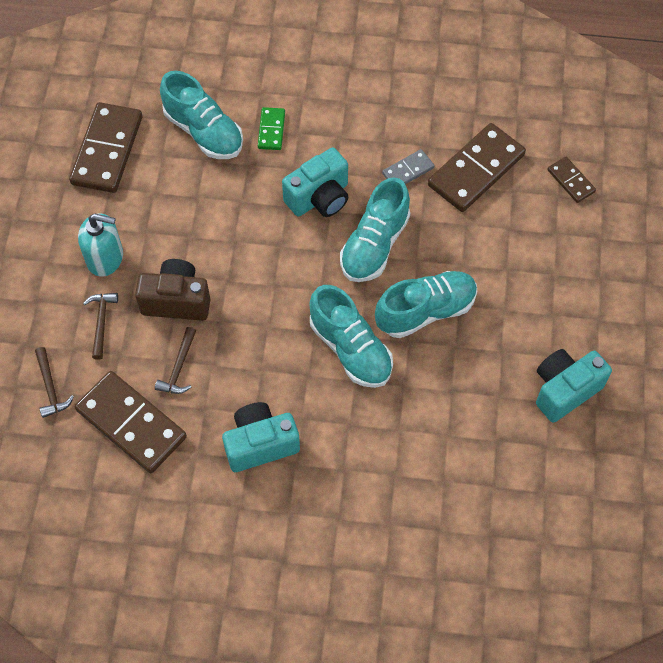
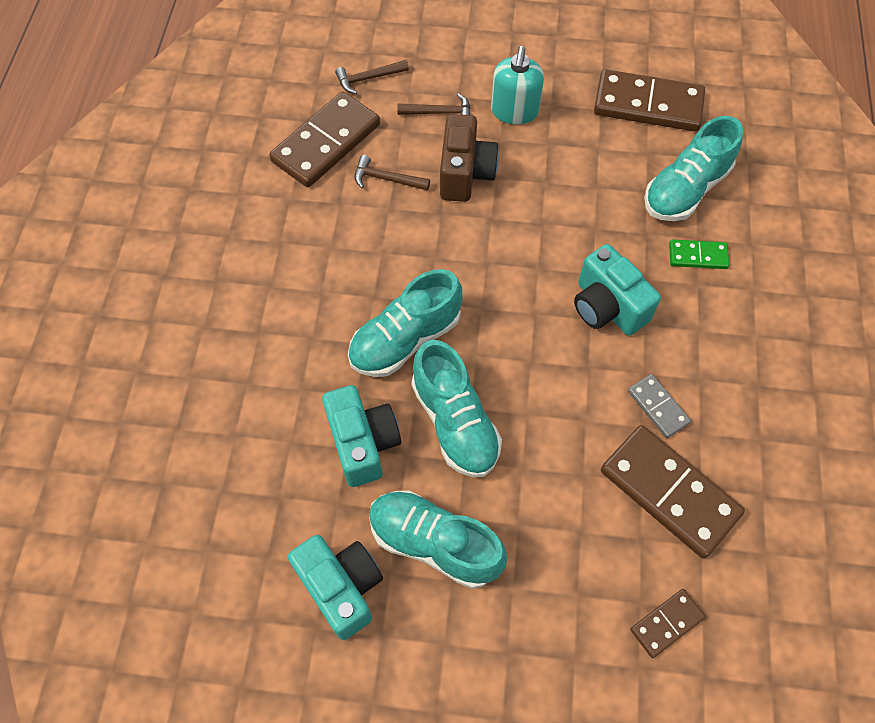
camera: 90 degrees right, 0 degrees up
(260, 444) = (295, 253): turquoise camera -> turquoise camera (363, 443)
(374, 245) = (545, 366): turquoise shoe -> turquoise shoe (434, 543)

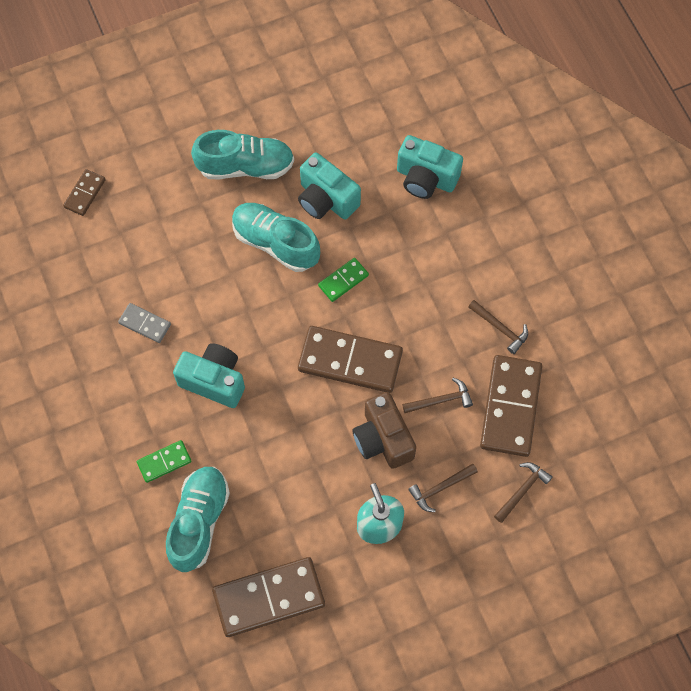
camera: 150 degrees right, 5 degrees up
(280, 212) = (500, 328): none -> brown hammer
(341, 587) = (285, 116): turquoise camera -> turquoise camera (426, 178)
(405, 339) = (343, 280): turquoise shoe -> green domino
(669, 492) = (114, 270): brown domino -> brown domino (350, 361)

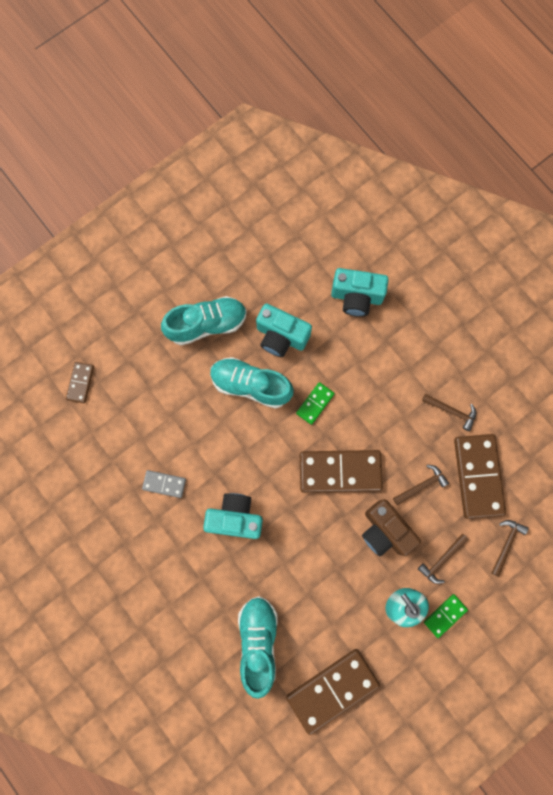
camera: 15 degrees left, 10 degrees up
(164, 462) = (215, 598): green domino -> green domino (445, 615)

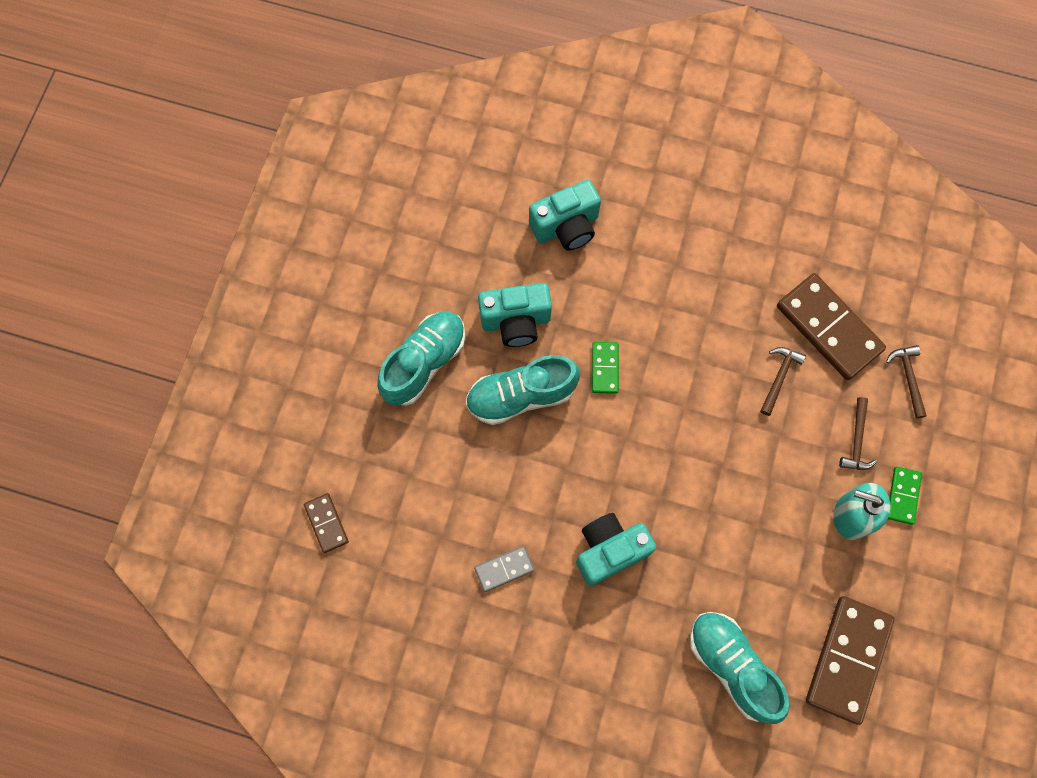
camera: 35 degrees left, 5 degrees down
(340, 471) = (684, 422): brown domino -> none
(385, 531) = (777, 451): brown camera -> none
(451, 411) = (752, 279): brown hammer -> none

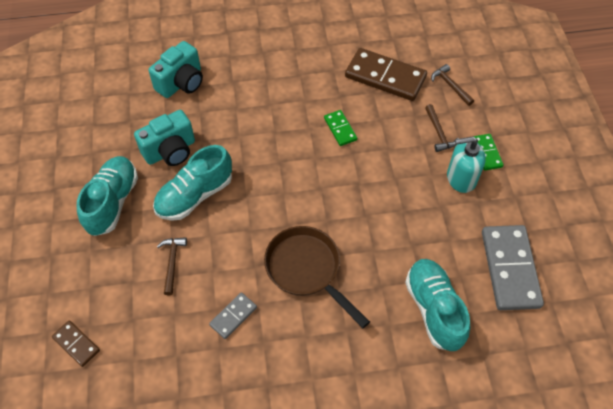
camera: 25 degrees left, 15 degrees down
(605, 368) = (247, 155): green domino -> green domino (340, 129)
(610, 551) = (307, 270): turquoise camera -> brown pan
(732, 666) = (434, 309): turquoise shoe -> turquoise shoe turned 45 degrees clockwise
(779, 377) = (368, 116): brown hammer -> brown hammer (172, 262)
(847, 659) = (509, 269): brown domino -> grey domino

